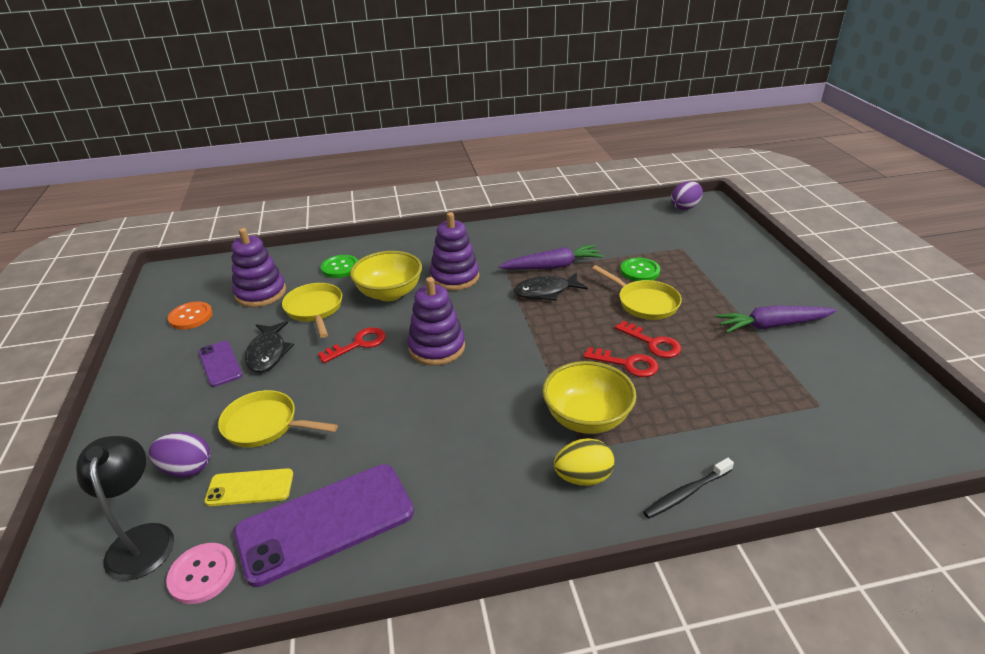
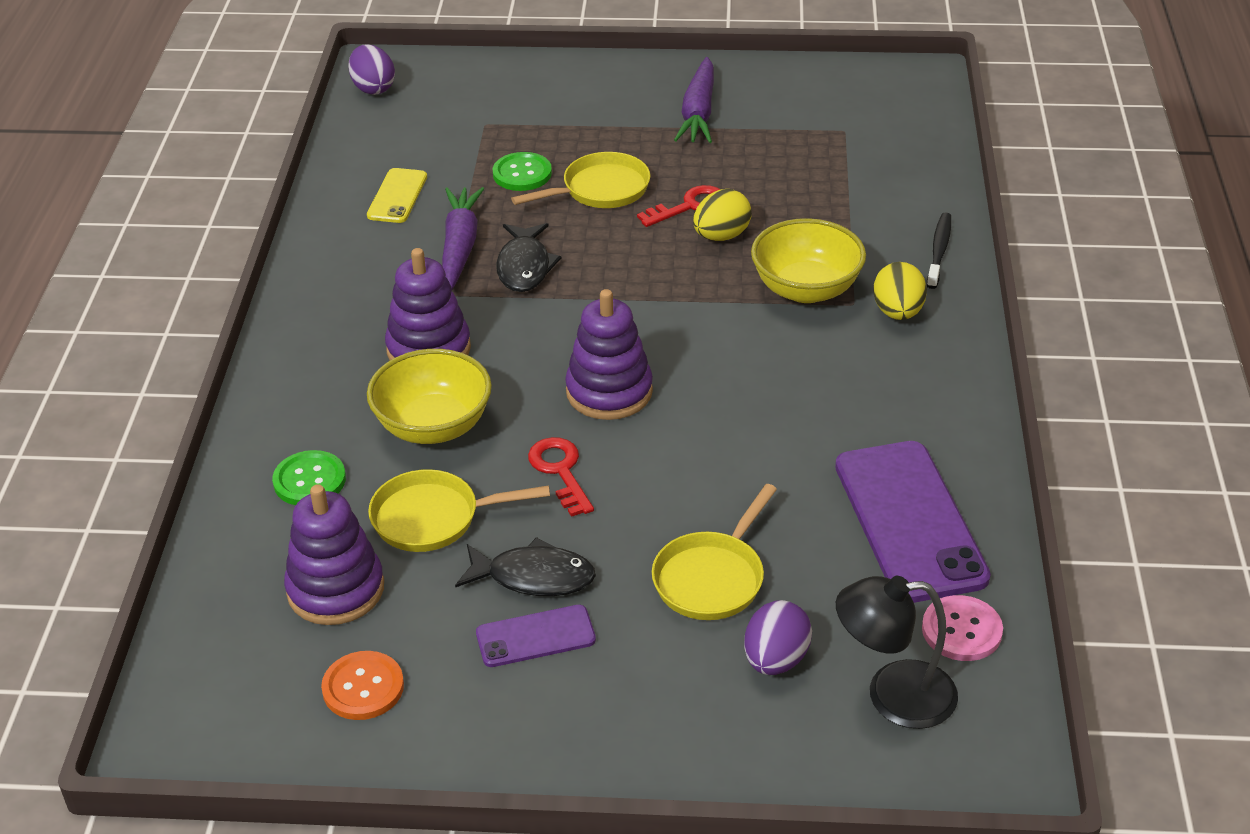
camera: 75 degrees left, 5 degrees up
(250, 487) = (831, 591): yellow phone -> yellow phone (397, 196)
(627, 364) = (721, 236): red key -> yellow egg
(686, 493) = (939, 251): black toothbrush -> black toothbrush turned 150 degrees counterclockwise

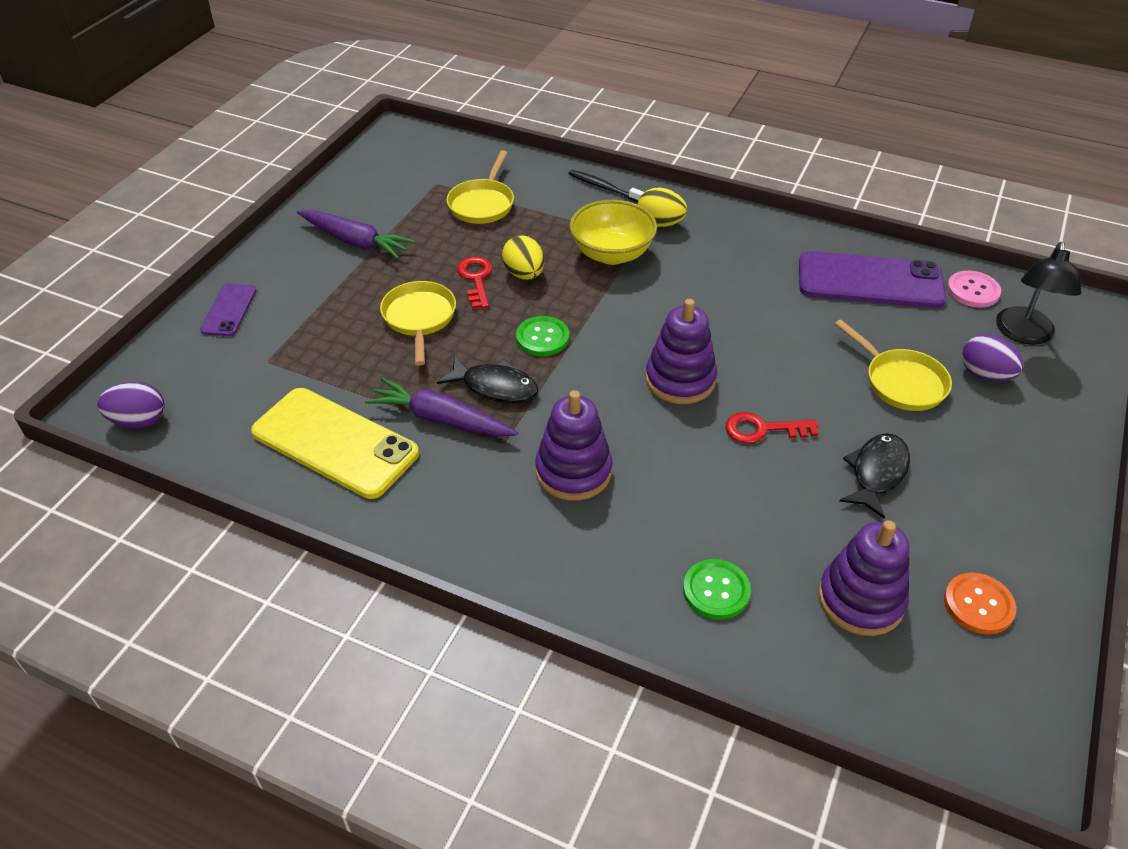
camera: 70 degrees left, 5 degrees up
(397, 196) = (334, 443): yellow phone -> yellow phone, size x1.94
(433, 426) = (677, 491): yellow bowl -> none
(433, 518) = (792, 517): yellow pan -> yellow pan (482, 204)
(522, 174) = (362, 356): green button -> green button (542, 338)
(535, 636) = (940, 488): purple phone -> purple phone (229, 310)

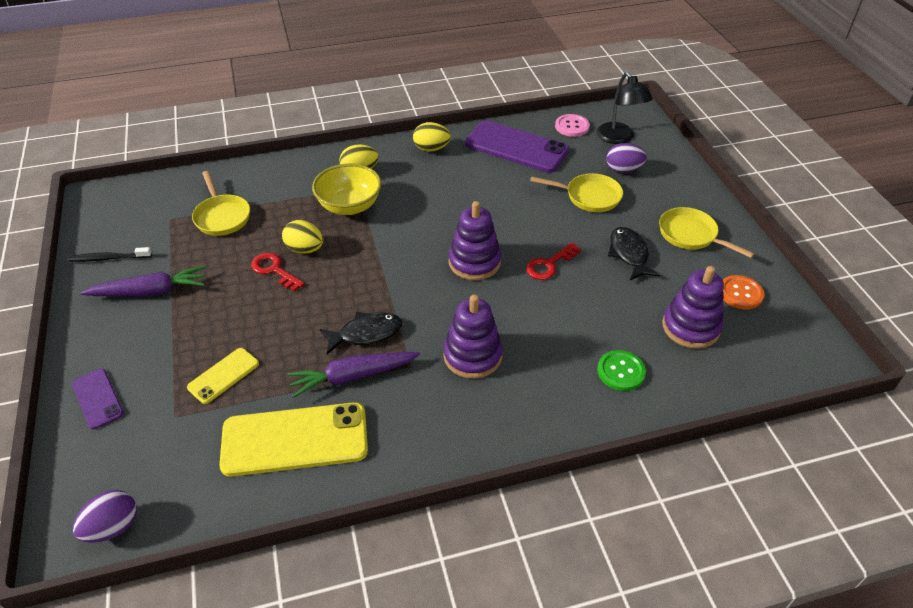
camera: 40 degrees left, 0 degrees up
(337, 350) = (223, 375): none -> yellow phone
(419, 318) = (262, 319): yellow pan -> yellow pan (690, 235)
(542, 338) = (362, 284): green button -> none
(604, 187) = (298, 165): black toothbrush -> black toothbrush (109, 258)
(765, 236) = (431, 149): none -> yellow egg
(870, 281) = (516, 147): purple phone -> purple phone turned 60 degrees clockwise

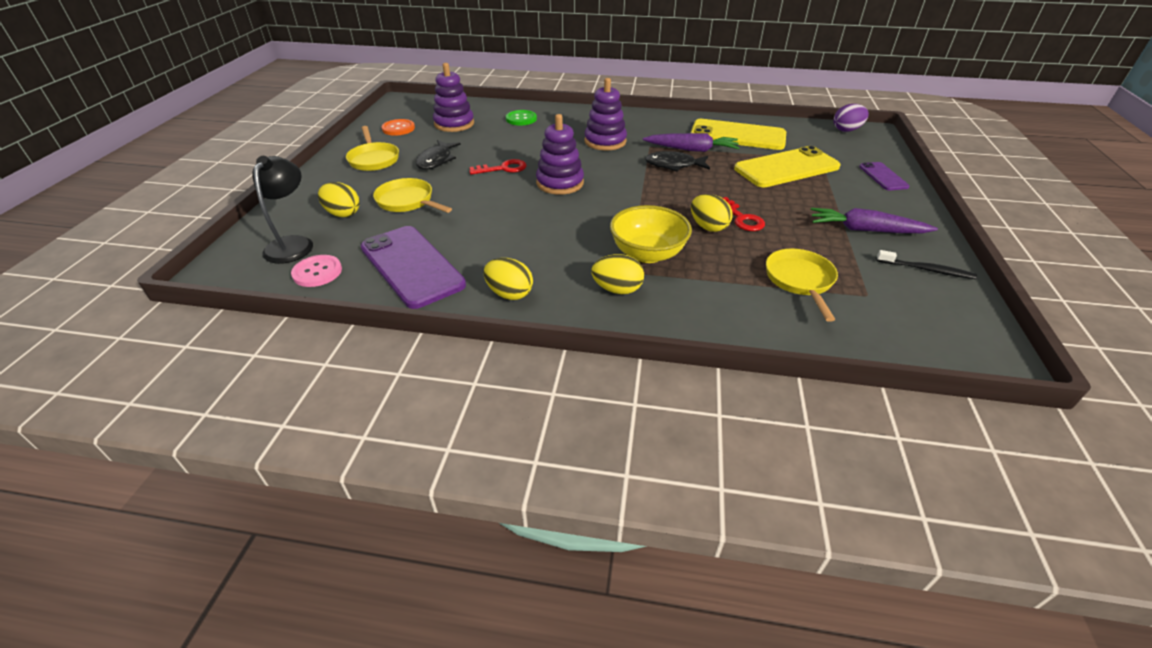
camera: 155 degrees left, 5 degrees down
(223, 375) = (786, 168): yellow phone -> yellow phone, size x1.94
(623, 170) = (343, 213): purple egg -> yellow egg

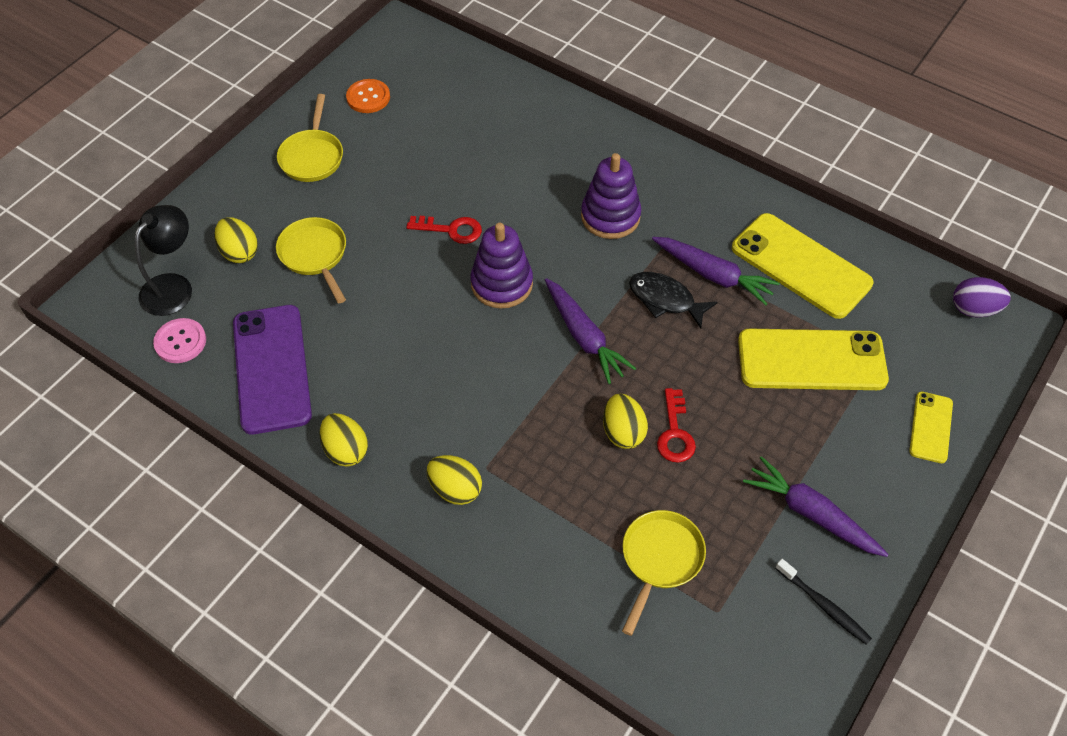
camera: 25 degrees right, 15 degrees up
(436, 160) = (382, 184): black fish -> none
(454, 124) = (440, 109): purple stacking toy -> none
(521, 119) = (531, 126): green button -> none
(638, 192) = (584, 337): none -> purple carrot
(647, 254) = (523, 448): yellow bowl -> none
(883, 176) = (931, 427): purple phone -> yellow phone

